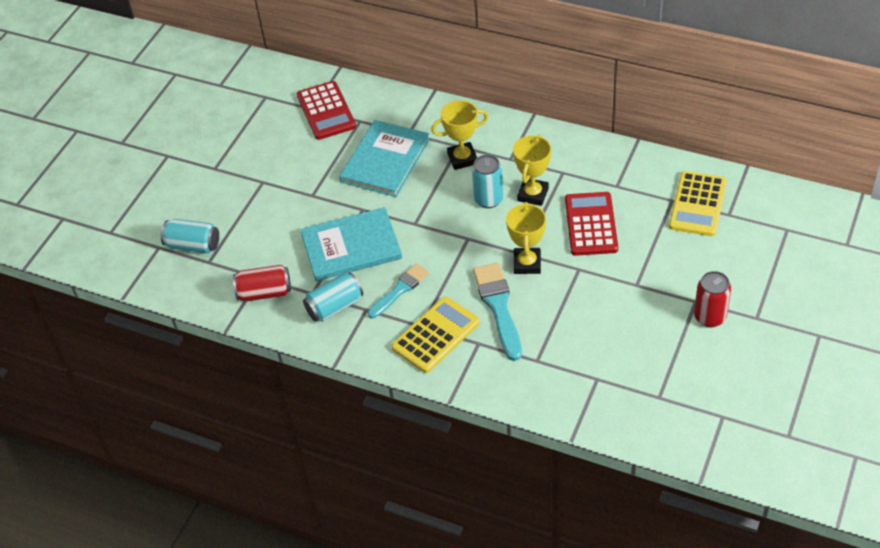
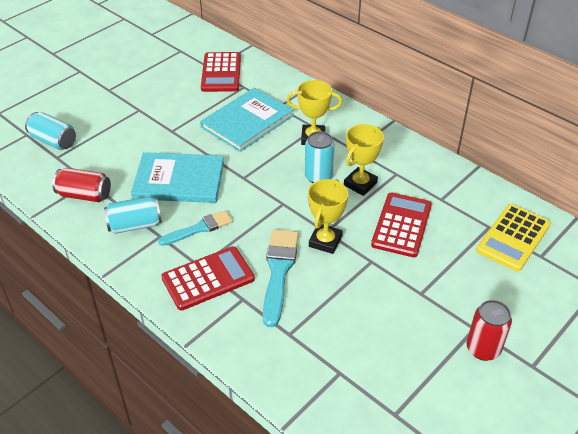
camera: 15 degrees right, 5 degrees down
(436, 335) = (208, 279): yellow calculator -> red calculator

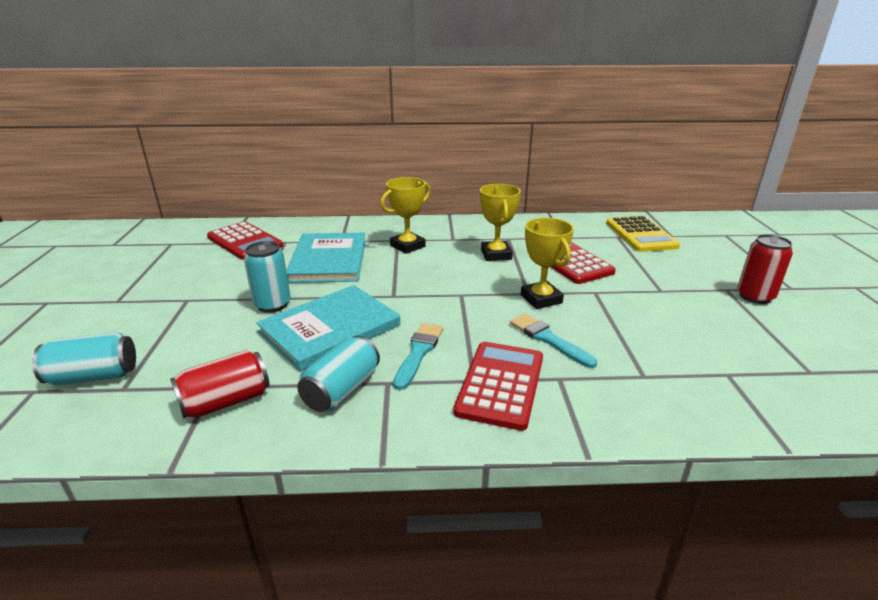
camera: 45 degrees left, 15 degrees down
(279, 272) = (548, 339): turquoise brush -> turquoise brush, size x0.67
(318, 177) = (457, 265): turquoise can -> turquoise can (272, 305)

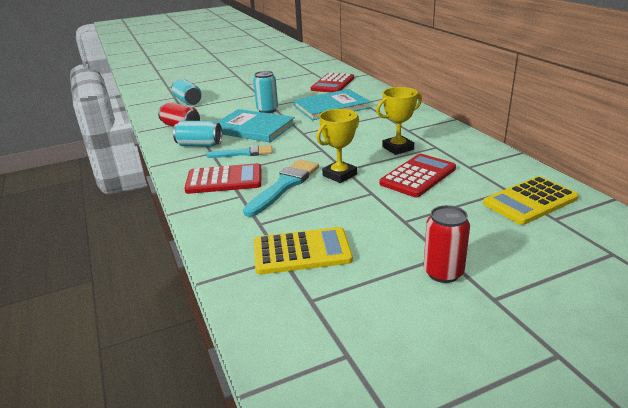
camera: 70 degrees right, 0 degrees up
(407, 246) = (377, 120): yellow trophy -> none
(548, 339) = (284, 186): turquoise brush -> turquoise brush, size x1.50
(716, 358) = (302, 252): none -> yellow calculator

